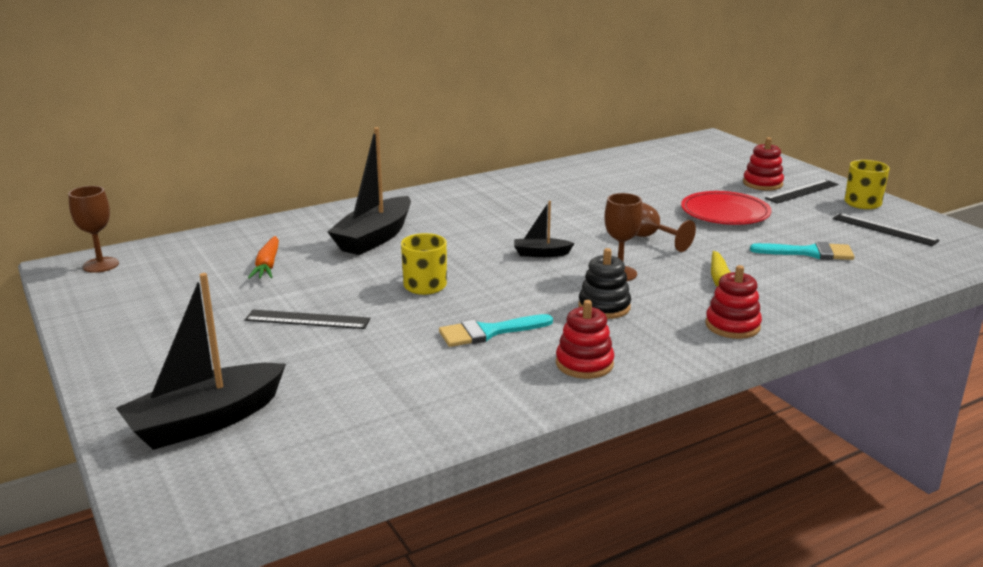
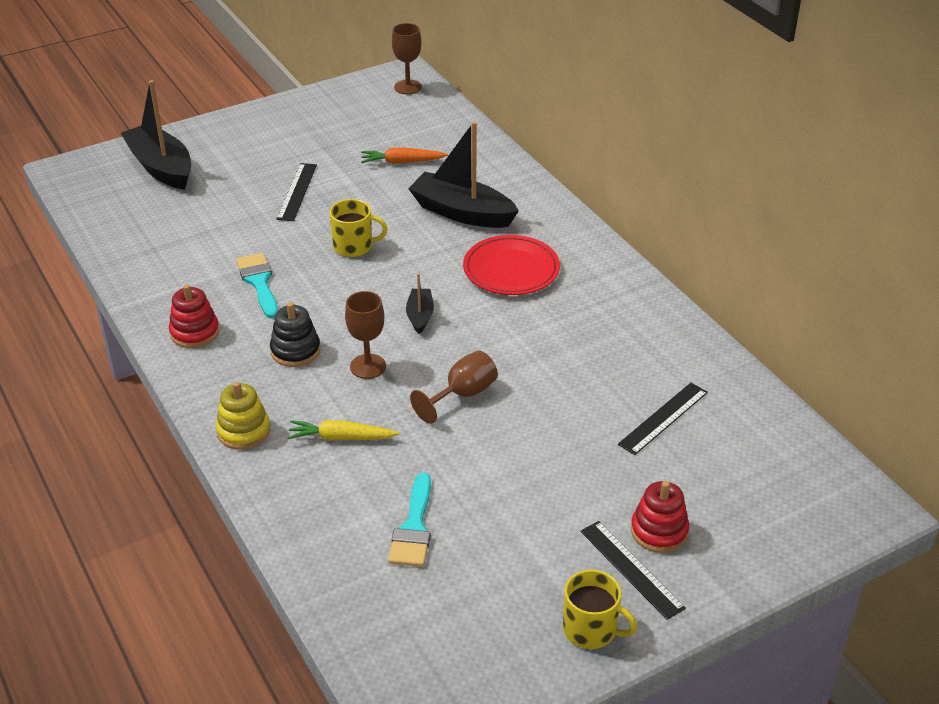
camera: 90 degrees right, 15 degrees up
(725, 213) = (541, 473): red plate -> red plate (511, 270)
(732, 326) = (243, 431): red stacking toy -> yellow stacking toy
(884, 229) = (488, 625): black ruler -> black ruler (663, 418)

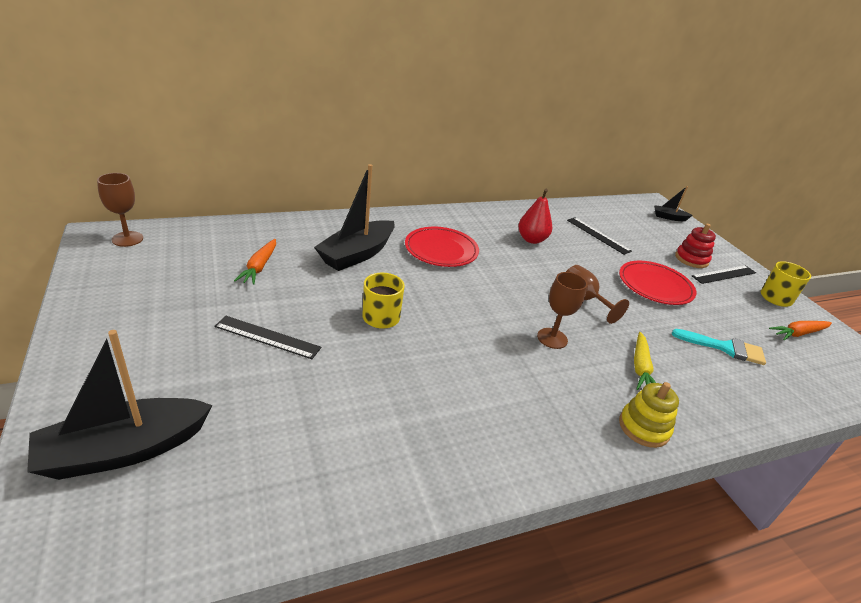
camera: 85 degrees left, 5 degrees down
(194, 332) = (496, 449): red stacking toy -> none
(259, 282) = (419, 387): turquoise brush -> none
(295, 351) = (530, 377): black stacking toy -> none
(420, 316) = (489, 300): black boat -> black boat (669, 217)
(490, 632) = (798, 333): none -> orange carrot
(540, 472) = (655, 286): none -> red plate
(596, 346) = (531, 239): none -> red pear

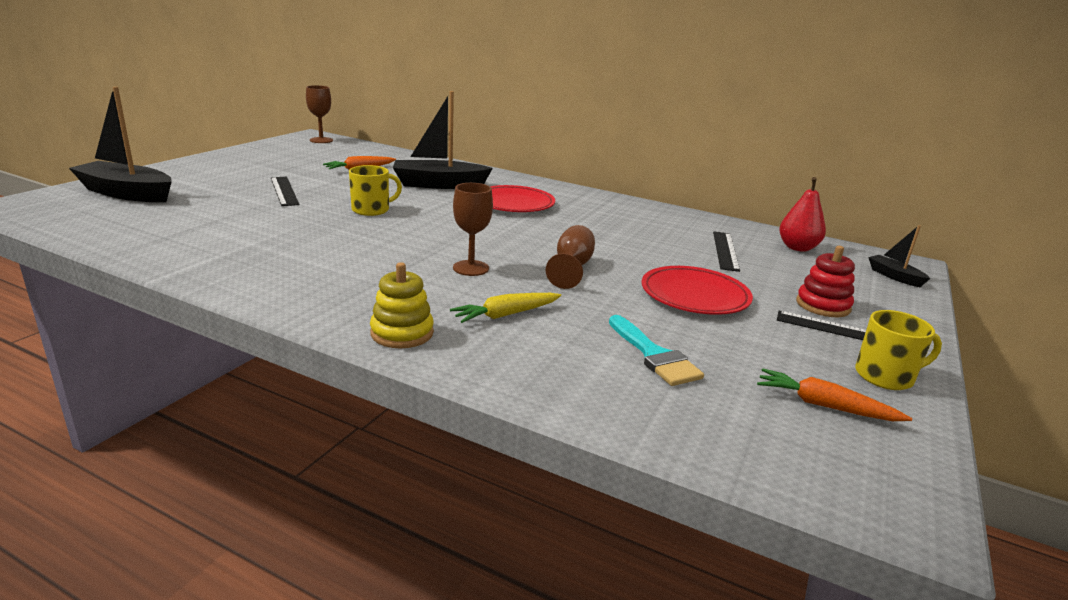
camera: 50 degrees right, 10 degrees down
(531, 239) = (627, 227): red pear -> red pear (797, 248)

